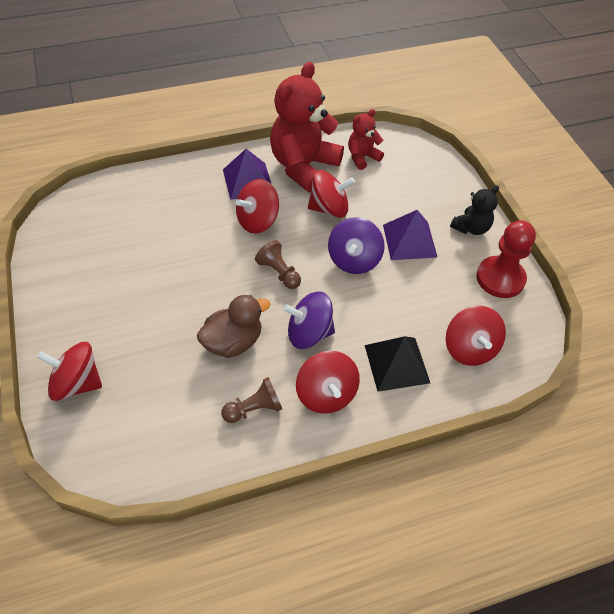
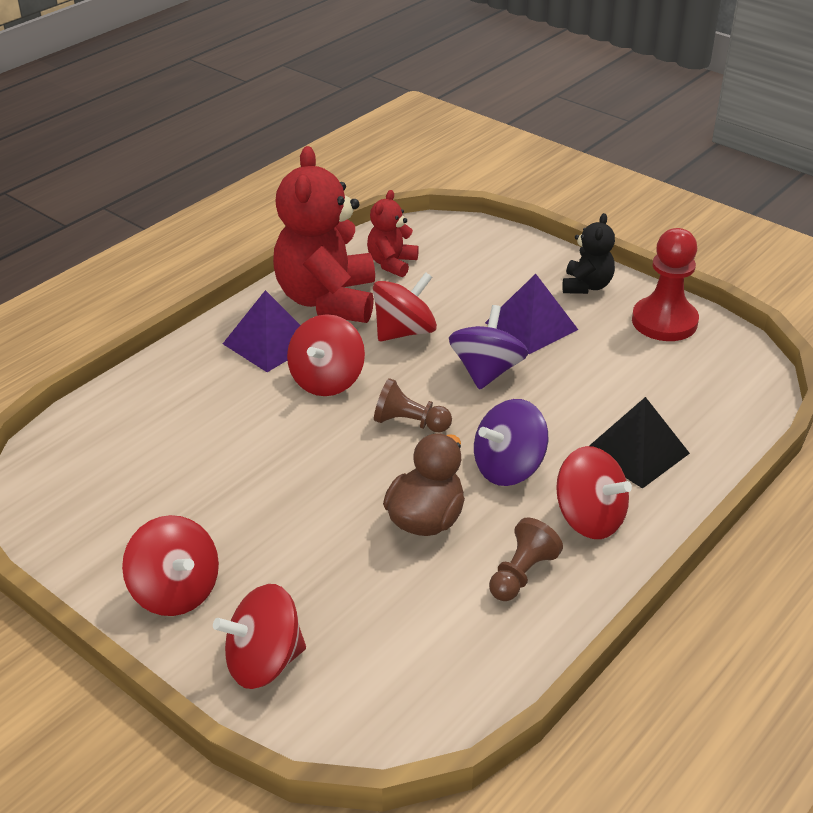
camera: 30 degrees left, 15 degrees down
(354, 260) = (486, 371): purple spinning top -> purple spinning top turned 150 degrees counterclockwise
(469, 348) = (697, 401): red spinning top -> red spinning top (175, 591)

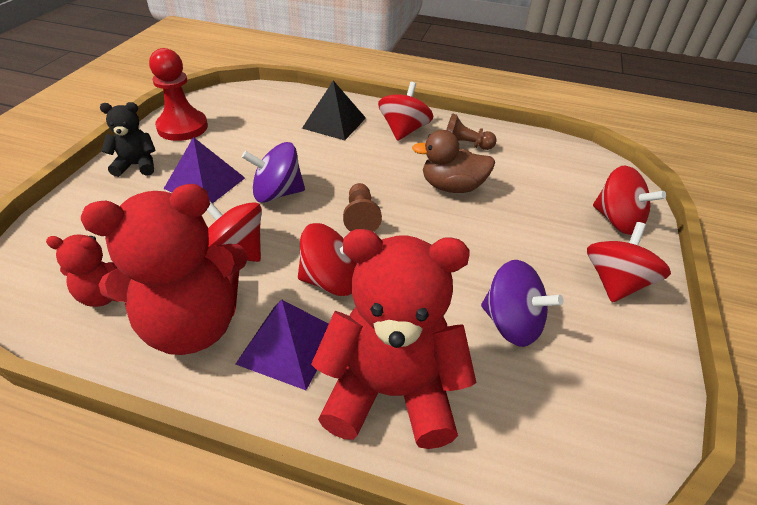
camera: 115 degrees left, 5 degrees up
(186, 384) = (391, 391): none -> red teddy bear
(508, 468) = (380, 164): purple spinning top -> purple spinning top (511, 323)

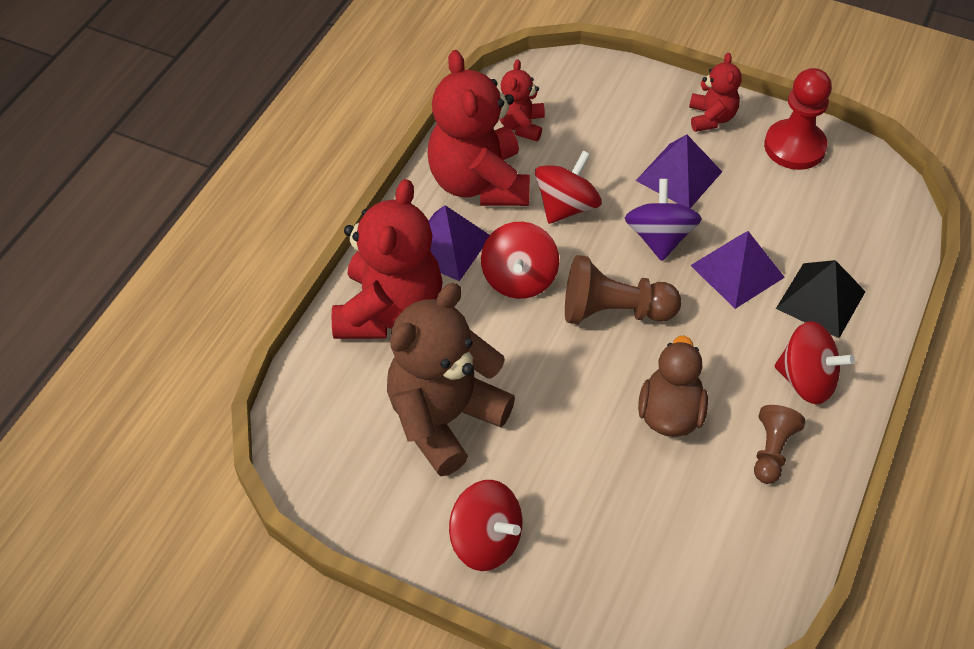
camera: 100 degrees right, 10 degrees up
(136, 165) = (711, 118): black teddy bear -> red teddy bear
(311, 155) = (737, 271): none -> purple pyramid
(360, 217) = (613, 311): brown pawn -> brown pawn, size x1.60
(511, 323) = (444, 419): purple spinning top -> brown teddy bear
(617, 220) = (594, 592): red spinning top -> none

